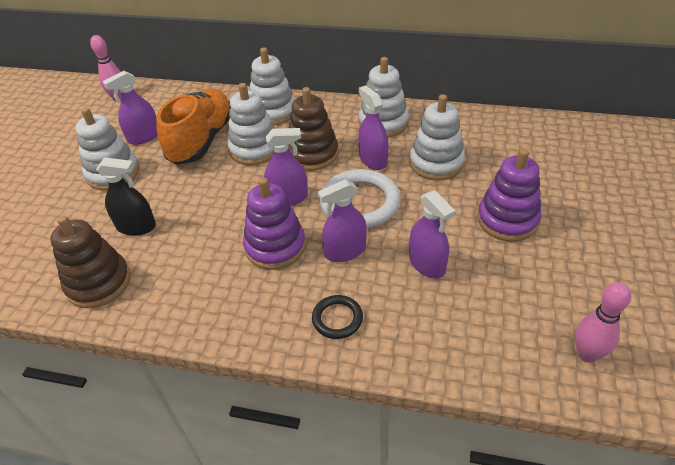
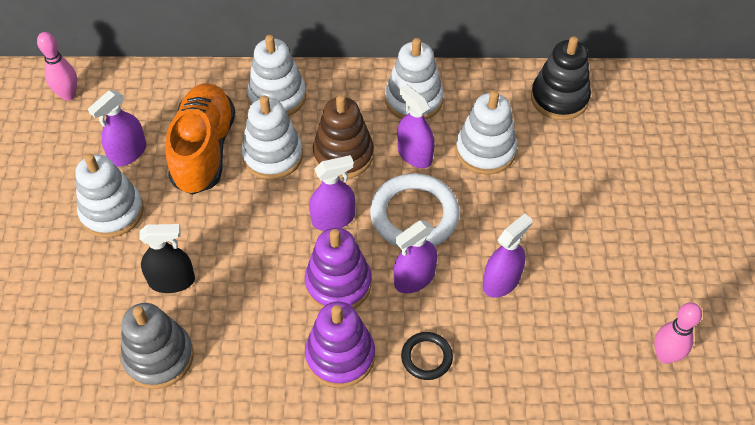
camera: 15 degrees left, 10 degrees up
(99, 283) = (159, 357): brown stacking toy -> grey stacking toy
(427, 264) = (501, 281): purple spray bottle -> purple spray bottle turned 90 degrees counterclockwise
(507, 220) = (572, 216): purple stacking toy -> purple stacking toy (340, 356)
(511, 133) = (559, 98): none -> black stacking toy

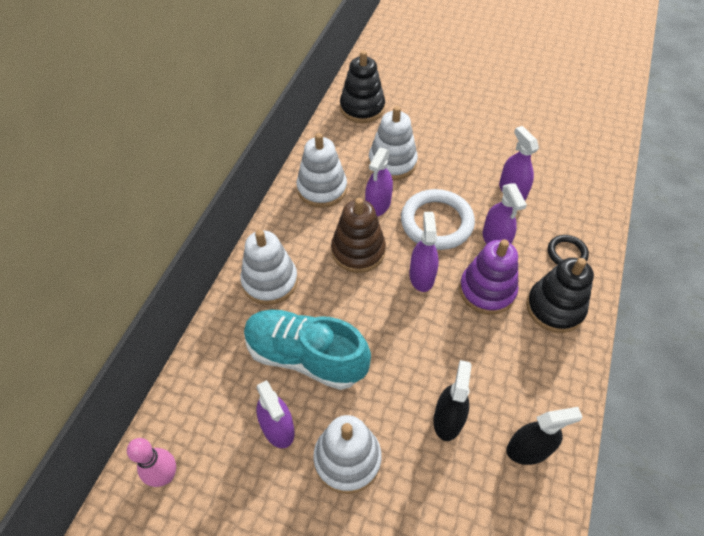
camera: 70 degrees left, 0 degrees up
(159, 357) = (528, 449): grey stacking toy -> black spray bottle
(204, 150) = (305, 356): orange shoe -> turquoise shoe
(273, 155) = (336, 302): white stacking toy -> none
(340, 356) = (554, 308): purple stacking toy -> black stacking toy
(414, 154) = (378, 205): purple spray bottle -> purple spray bottle turned 45 degrees counterclockwise
(665, 355) = (589, 131): pink bowling pin -> none

